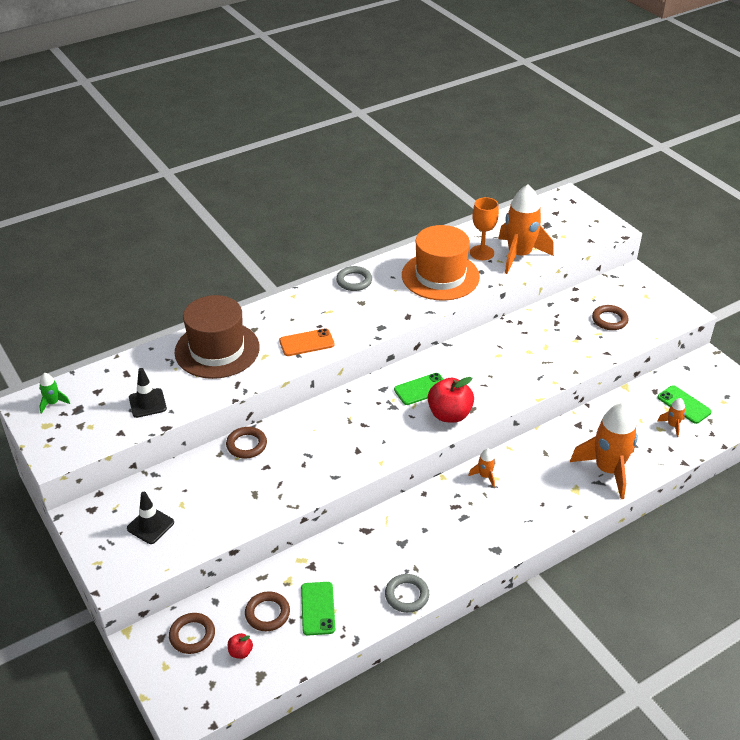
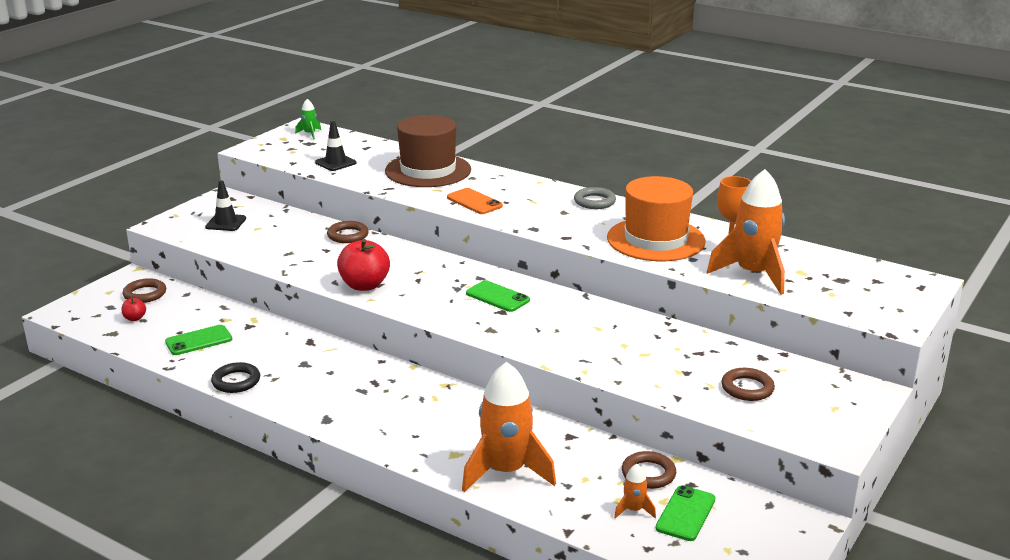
camera: 65 degrees right, 15 degrees down
(267, 613) = (182, 319): brown ring -> brown ring (648, 474)
(407, 595) = (236, 381): grey ring -> black ring
(449, 414) = (471, 319): red apple -> red apple (364, 285)
(485, 476) = (433, 390): orange rocket -> none

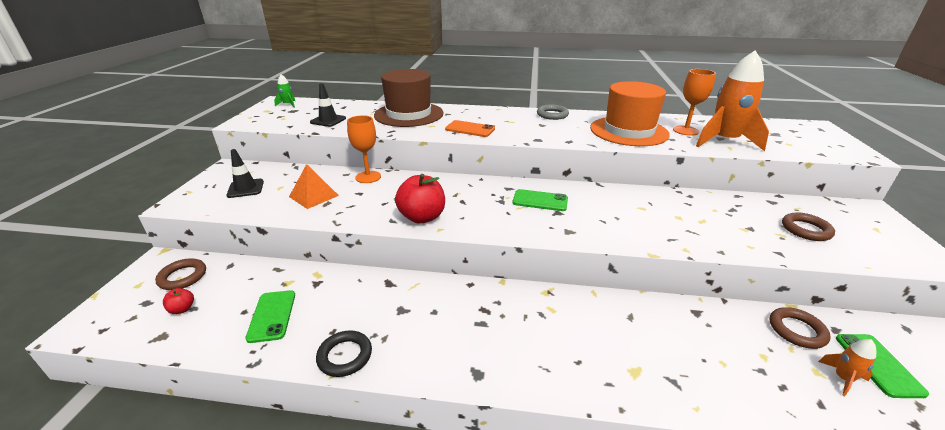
camera: 25 degrees left, 5 degrees up
(199, 340) = (272, 316): green phone -> green phone turned 45 degrees counterclockwise
(282, 243) = (314, 196): none -> orange pyramid
(348, 235) = (368, 177): brown ring -> orange goblet
(506, 471) = (699, 375): orange rocket -> none

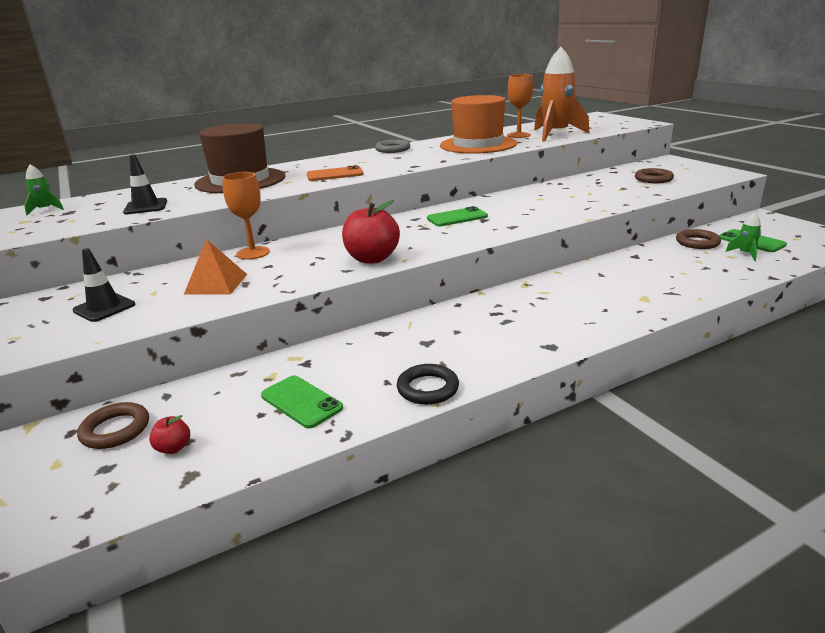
camera: 35 degrees left, 5 degrees down
(842, 378) = (745, 254): orange rocket -> green rocket

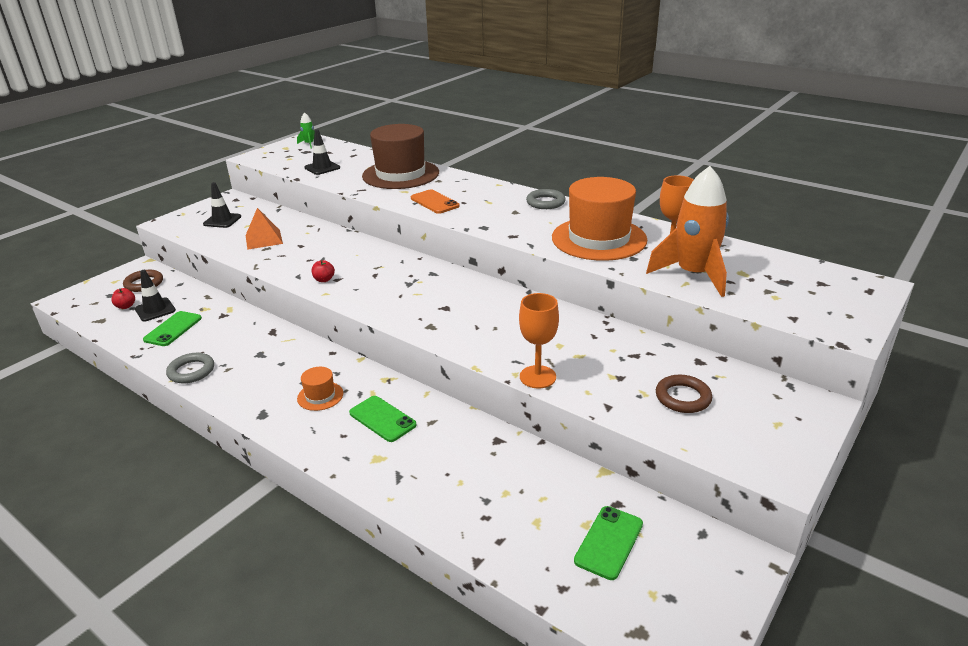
camera: 65 degrees right, 5 degrees up
(223, 418) = (155, 310): none -> black traffic cone
(253, 253) = (324, 232): orange goblet -> orange goblet (537, 377)
(372, 259) = (324, 280): red apple -> red apple, size x0.47
(428, 388) = (191, 371): black ring -> grey ring
(457, 217) = (444, 292): green phone -> green phone (382, 419)
(534, 315) = (320, 396): none -> orange hat
(697, 242) = (573, 489): brown ring -> none
(745, 254) = (552, 535): green rocket -> none

